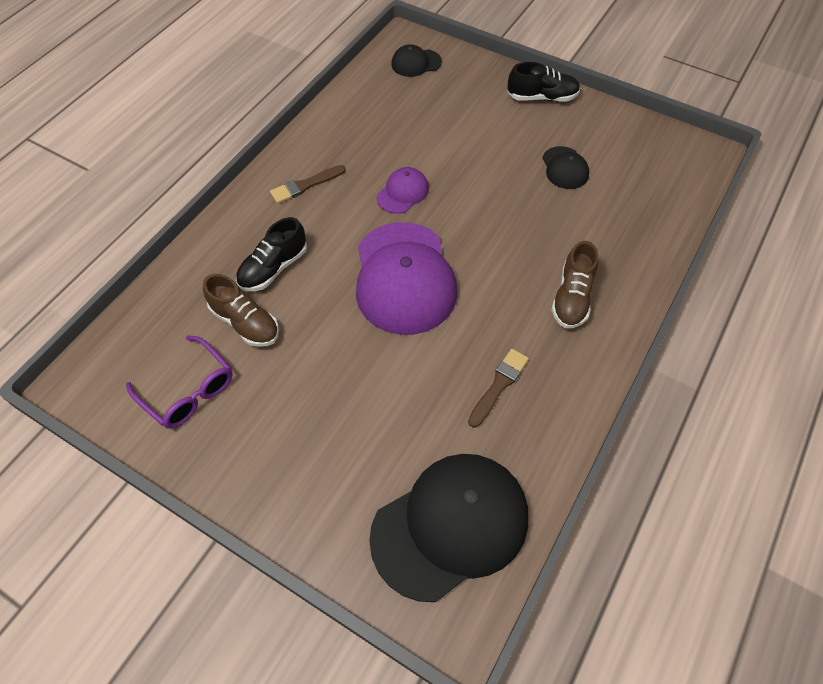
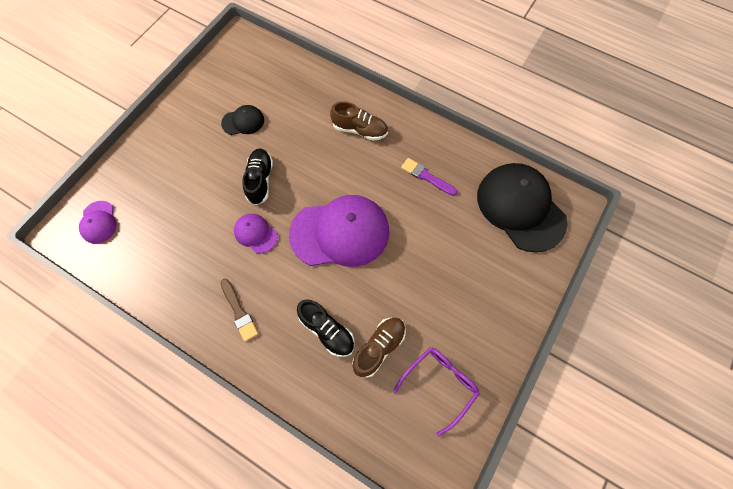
camera: 90 degrees left, 10 degrees up
(416, 63) = (98, 222): black cap -> purple cap
(499, 385) = (426, 177): brown brush -> purple brush
(542, 97) = (164, 129): black shoe -> black shoe (260, 180)

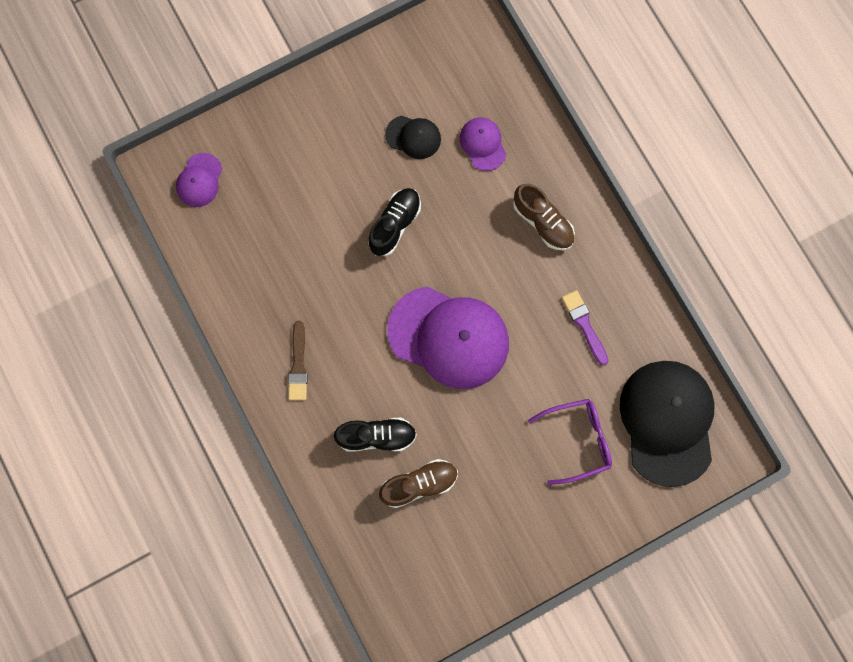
camera: 30 degrees right, 10 degrees up
(255, 233) = (358, 287): purple cap -> purple cap (483, 144)
(327, 330) = (376, 436): black shoe -> black shoe turned 75 degrees counterclockwise
(440, 384) = (458, 555): purple glasses -> purple glasses (577, 440)

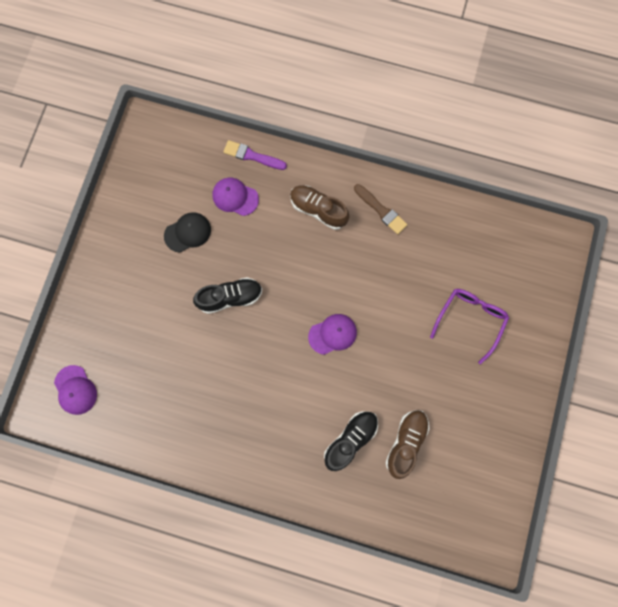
camera: 45 degrees left, 0 degrees up
(298, 365) = (257, 444): brown brush -> brown brush (381, 210)
(395, 225) = (230, 297): black shoe -> black shoe turned 90 degrees clockwise
(448, 337) = (332, 334): purple cap -> purple cap, size x0.47
(542, 222) = (318, 210): brown shoe -> brown shoe turned 150 degrees counterclockwise
(584, 325) = (404, 247): purple brush -> purple brush (252, 156)
(667, 422) = (509, 258): black cap -> none

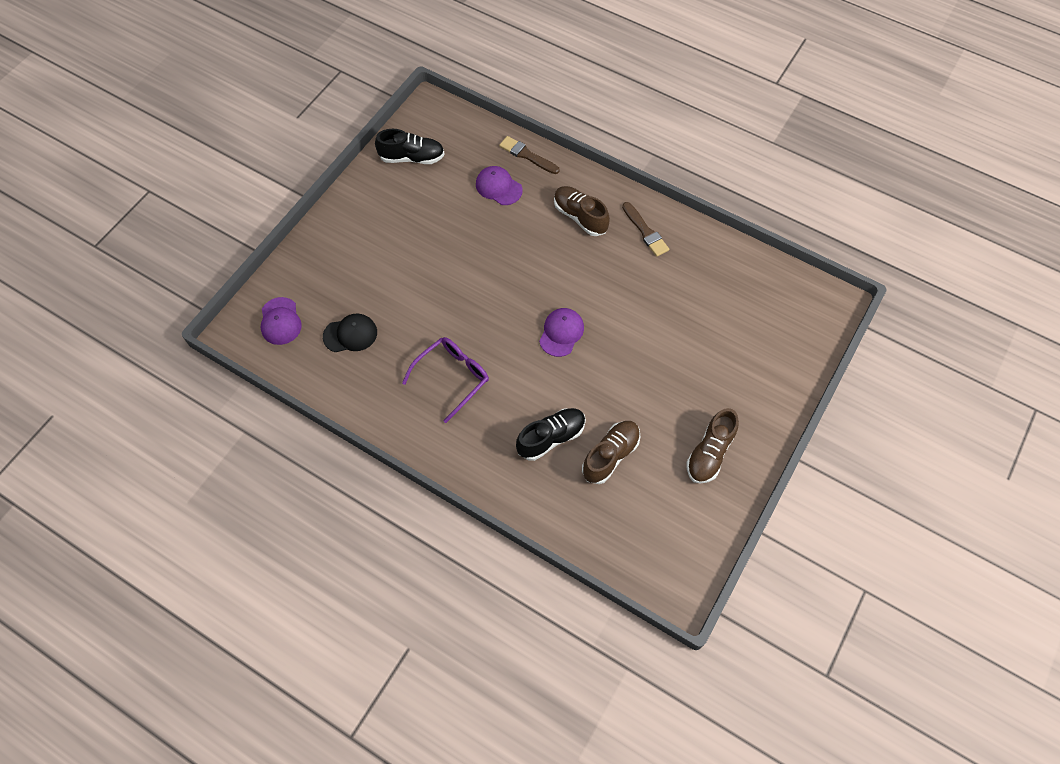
camera: 15 degrees right, 15 degrees down
(187, 232) = (441, 207): black cap -> black cap (350, 334)
(230, 297) = (465, 274): black shoe -> black shoe (412, 157)
(252, 156) = (527, 155): purple brush -> brown brush
(332, 334) = (561, 333): purple cap -> purple cap turned 60 degrees counterclockwise
(470, 320) = (713, 354): purple glasses -> purple glasses (452, 377)
(489, 416) = (709, 453): none -> brown shoe

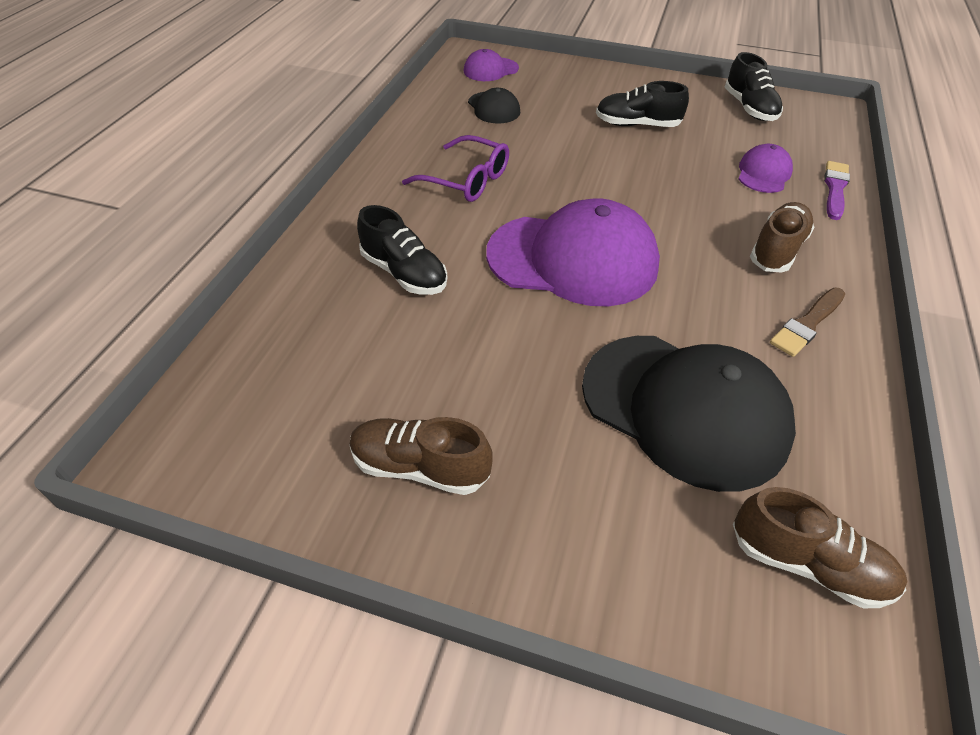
camera: 75 degrees right, 15 degrees down
(411, 240) = (637, 125): none -> black shoe
(527, 155) = (835, 188): brown brush -> purple brush
(561, 333) = (572, 259): purple cap -> purple cap, size x2.14
(610, 455) = (388, 338): brown shoe -> brown shoe (807, 563)
(694, 316) = (684, 409): none -> black cap

